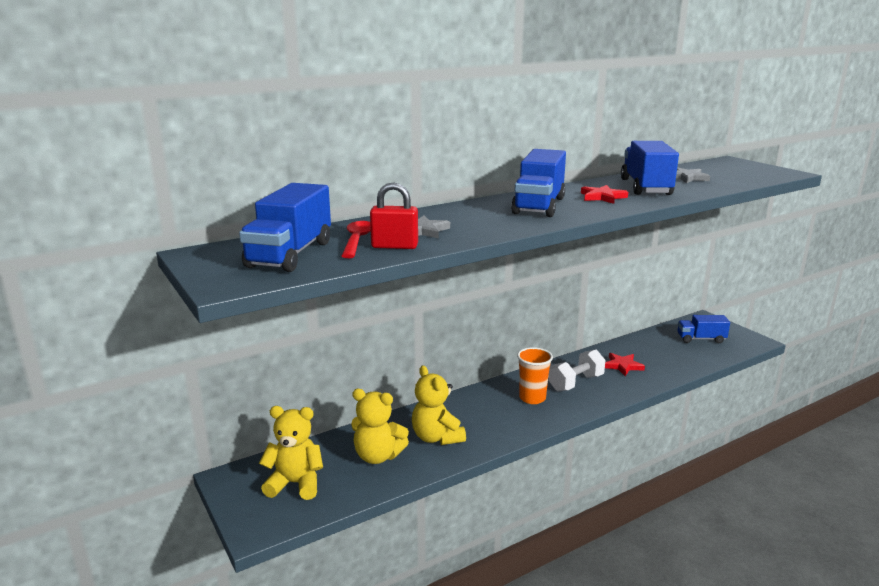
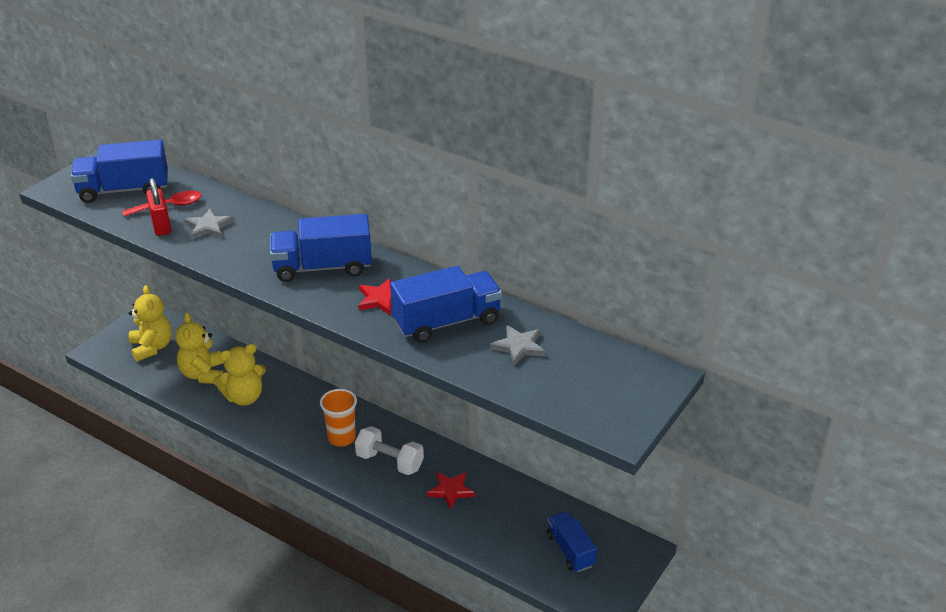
camera: 65 degrees right, 15 degrees up
(437, 437) = (244, 397): yellow teddy bear -> yellow teddy bear turned 150 degrees counterclockwise

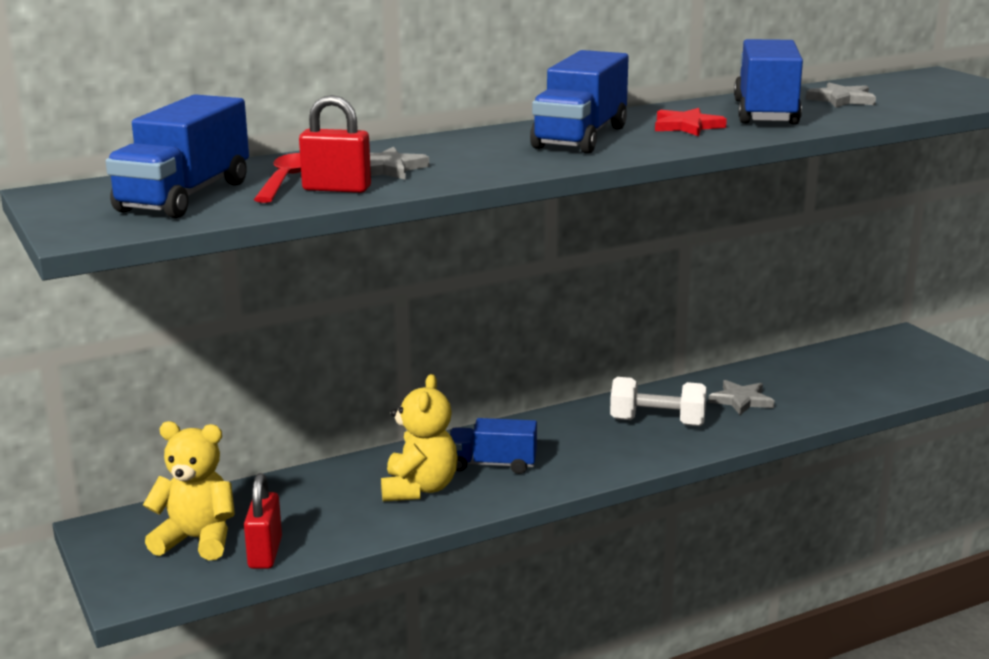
camera: 60 degrees left, 15 degrees down
(150, 374) = (265, 553): none -> red padlock
(203, 374) = (325, 510): yellow teddy bear -> none
(341, 438) = (581, 441): orange cup -> none
(389, 462) = (657, 422): white dumbbell -> white dumbbell turned 45 degrees clockwise
(450, 491) = (741, 400): red star -> grey star
(570, 550) = (885, 365): blue truck -> blue truck (492, 464)

